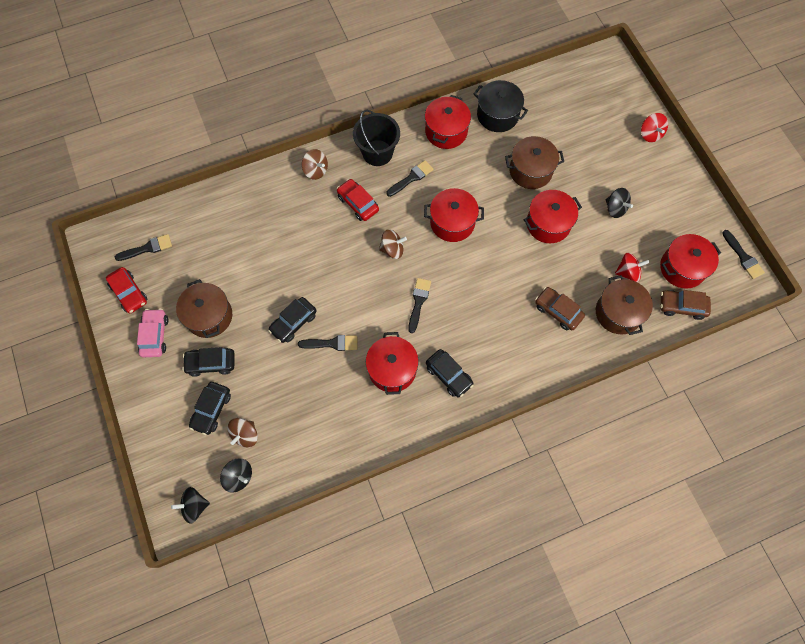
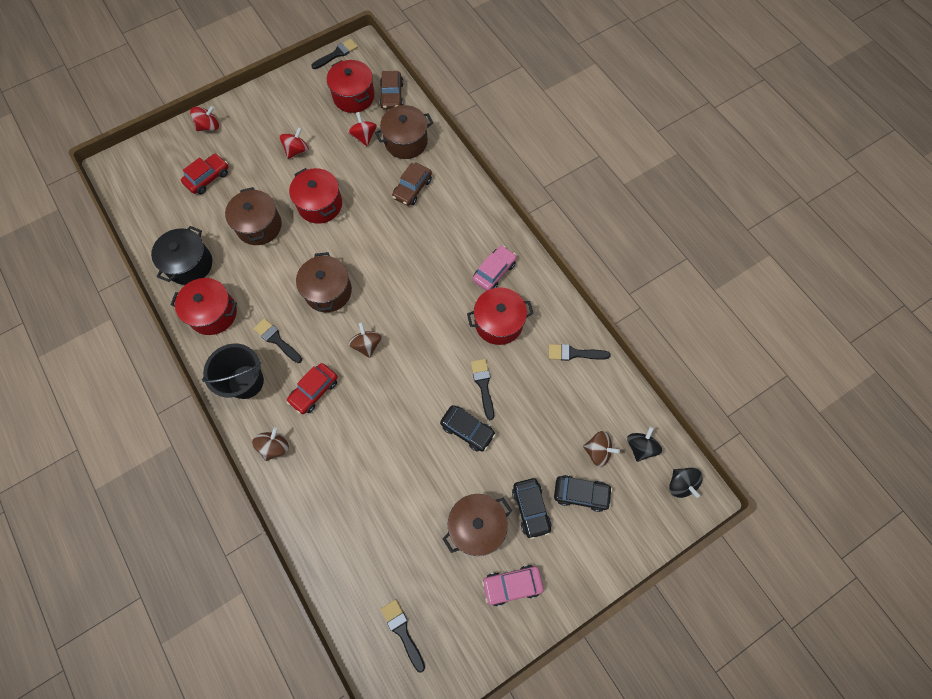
camera: 100 degrees left, 0 degrees up
(129, 293) = (465, 636): red car -> red car (208, 178)
(418, 302) = (423, 310): black brush -> black brush (574, 353)
(449, 375) = (494, 272): black car -> pink car
(452, 222) = (328, 291): red pot -> brown pot
(615, 208) = (297, 150): black spinning top -> red spinning top

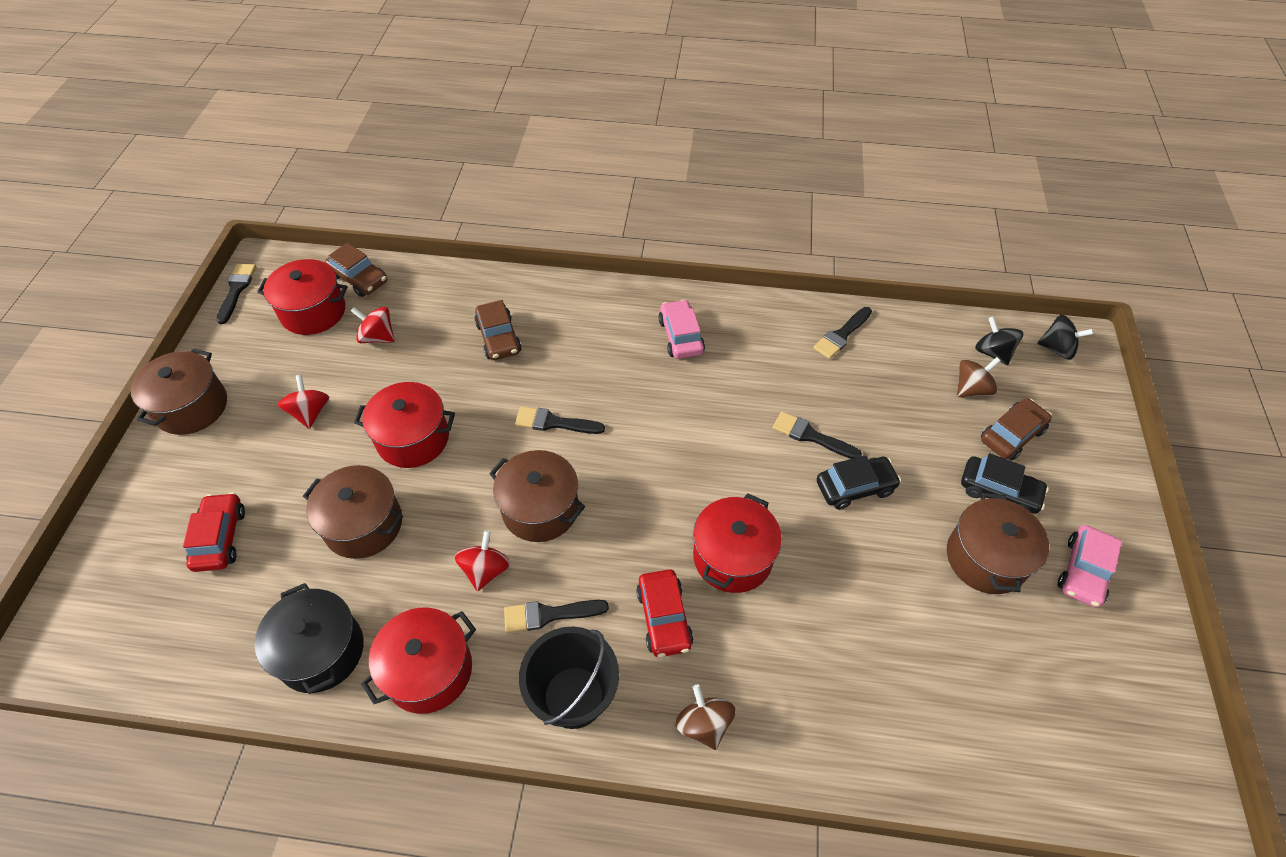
camera: 50 degrees left, 15 degrees down
(209, 126) = (147, 485): red spinning top -> red spinning top (485, 570)
(367, 345) = (654, 516): brown spinning top -> none
(402, 631) = (1078, 735): black brush -> black brush (554, 422)
(406, 142) = (433, 305): brown pot -> brown pot (191, 407)
(498, 323) = (746, 373): red pot -> red pot (732, 557)
(581, 494) = (1011, 435): black car -> brown car

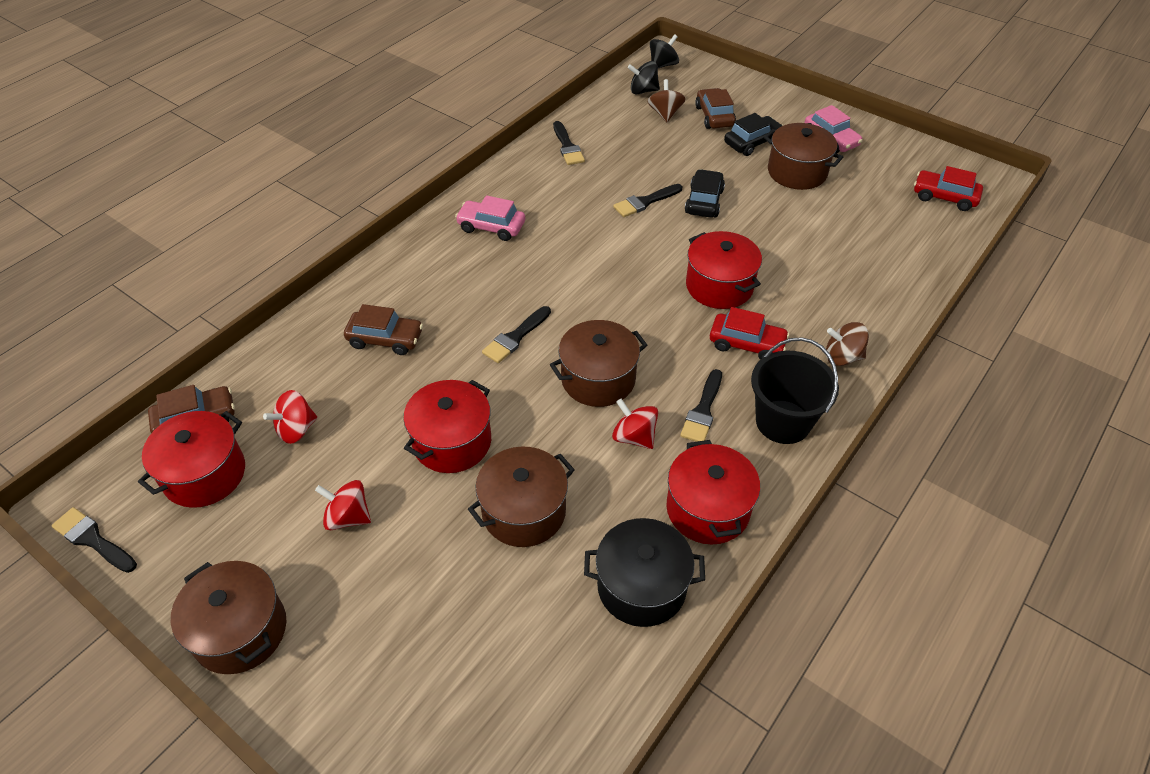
camera: 60 degrees left, 5 degrees down
(220, 538) = (451, 643): red car -> red car (944, 197)

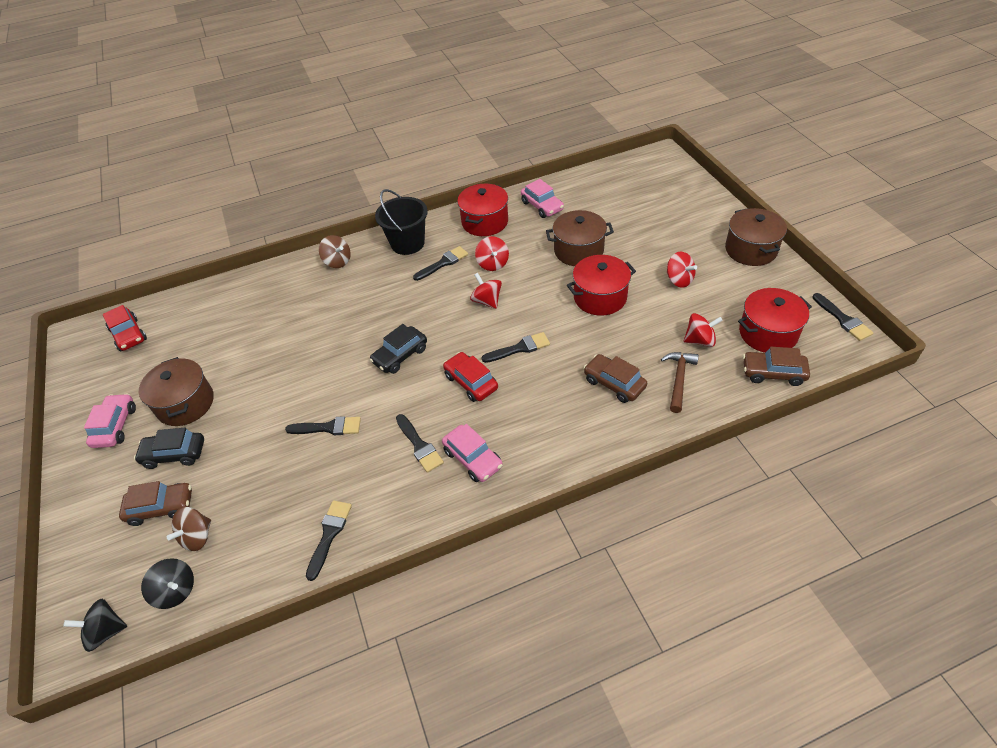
camera: 145 degrees left, 0 degrees up
(311, 370) = (678, 379): none -> brown hammer
(548, 219) = (419, 445): none -> black brush
(598, 379) = (487, 301): brown pot -> red spinning top
(641, 586) = (542, 206): black pot -> pink car
(704, 201) = (285, 407): black car -> black car (400, 355)
(714, 116) = (161, 507): brown car -> brown car turned 120 degrees counterclockwise
(719, 286) = (354, 331): red pot -> none
(746, 344) = (380, 288): red car -> red car (471, 382)

